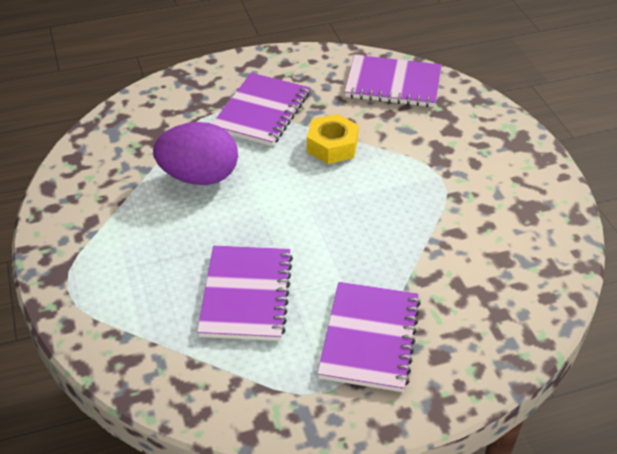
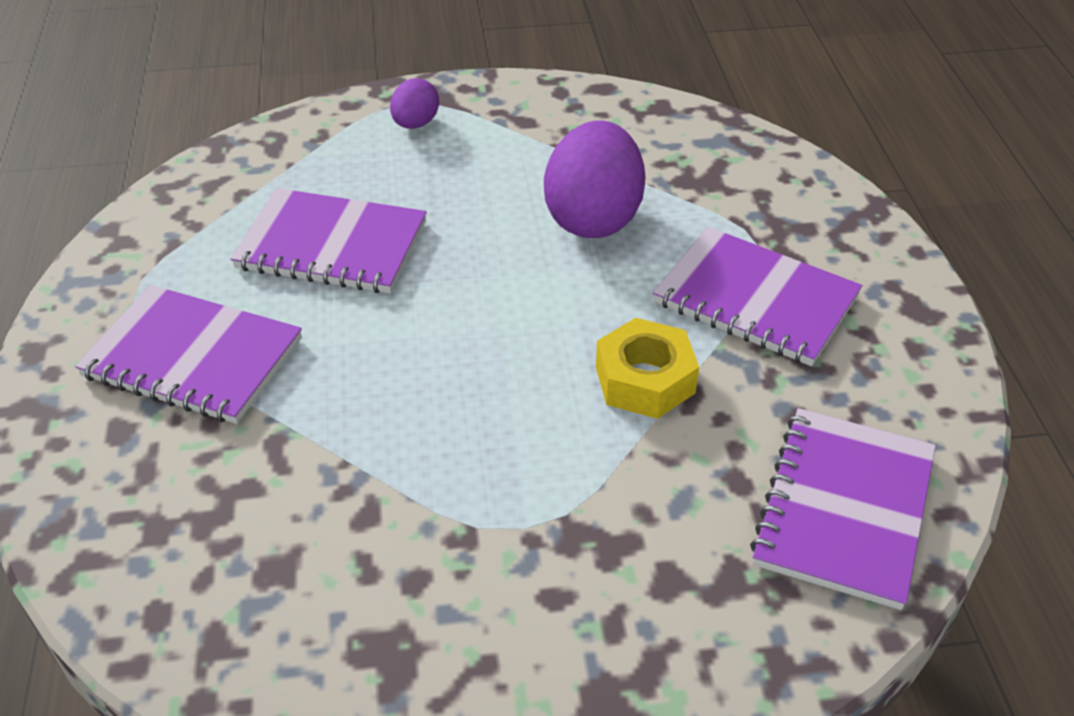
camera: 100 degrees right, 0 degrees up
(96, 279) = (415, 124): none -> purple egg

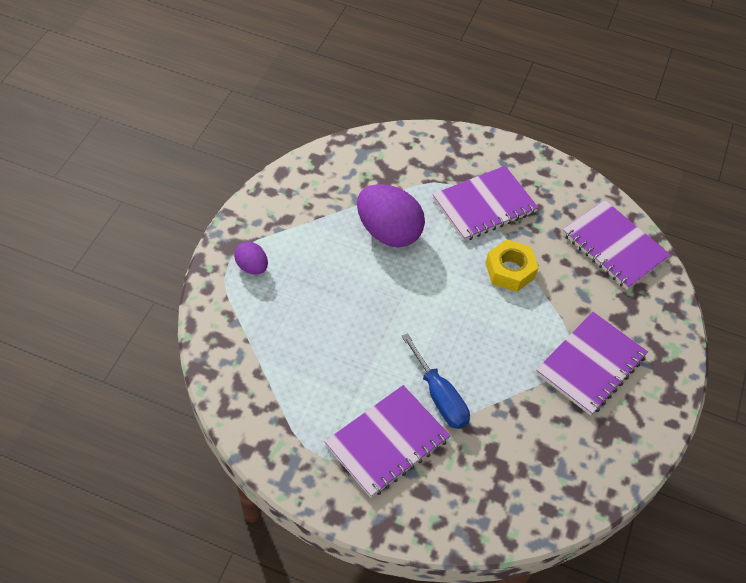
camera: 65 degrees left, 10 degrees up
(315, 385) = (439, 396): none -> blue screwdriver
(332, 245) = (336, 348): purple notebook -> purple notebook (591, 365)

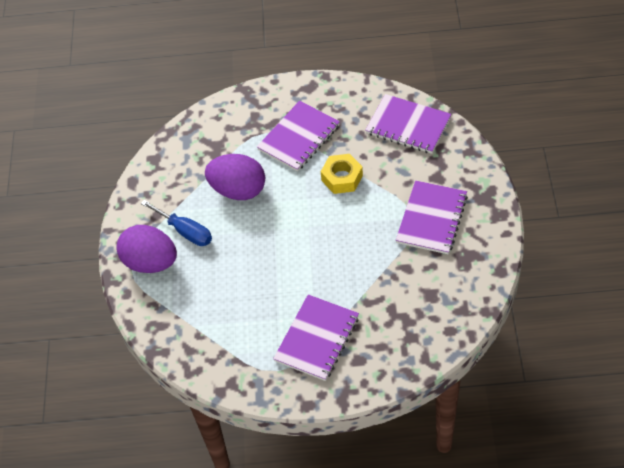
camera: 15 degrees left, 0 degrees up
(252, 267) = (150, 262): purple egg -> purple egg, size x1.95
(439, 396) = (337, 290): blue screwdriver -> blue screwdriver (185, 231)

